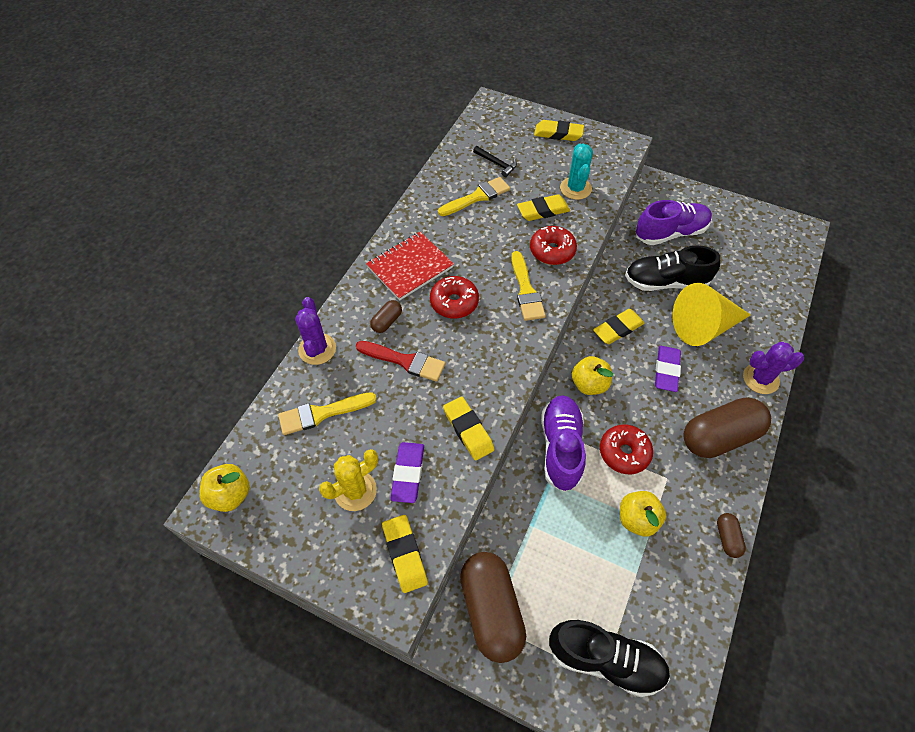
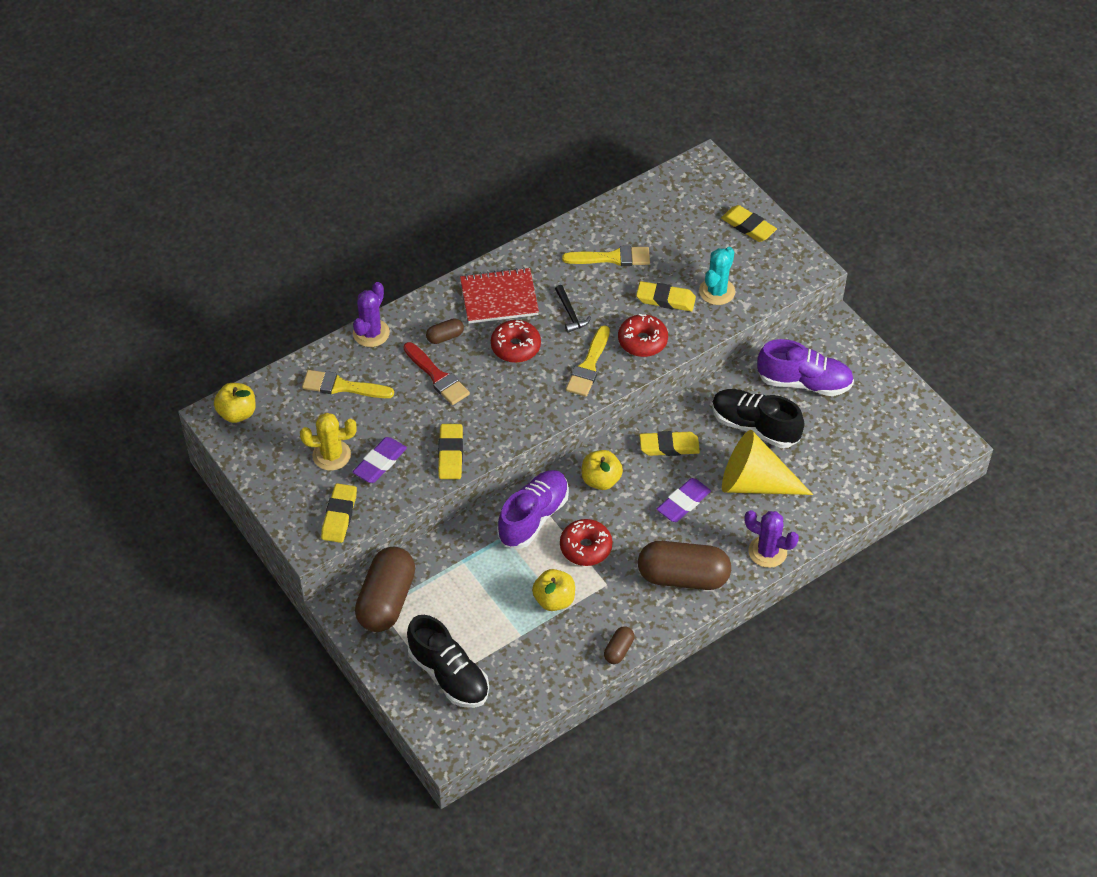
camera: 30 degrees right, 5 degrees down
(497, 164) = (658, 232): black hammer -> black hammer (570, 314)

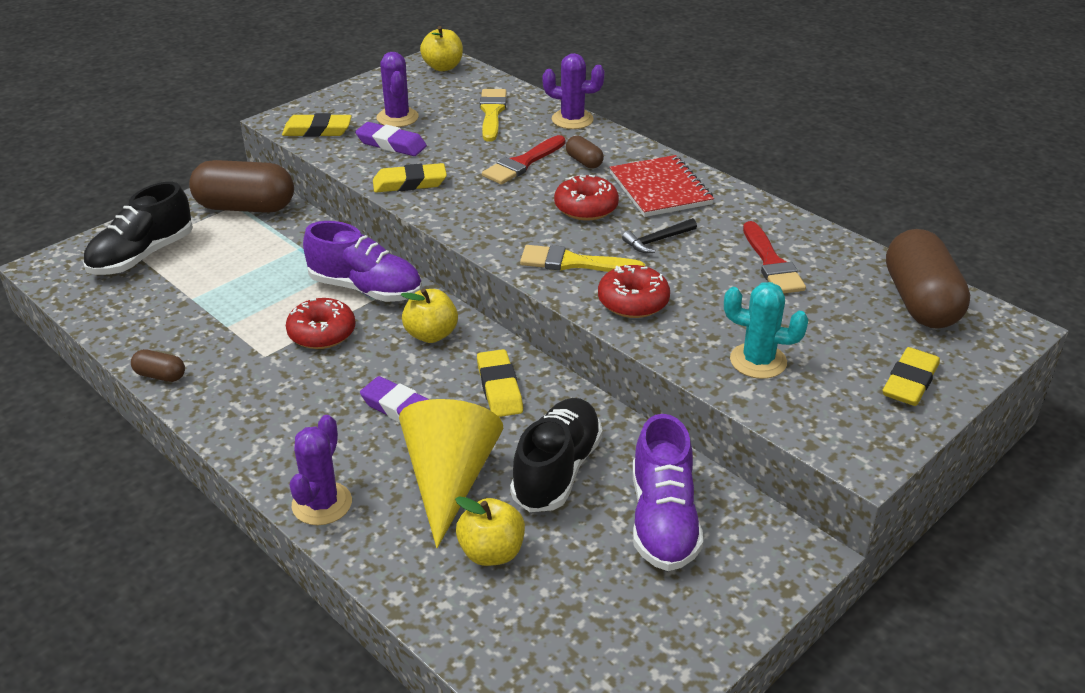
camera: 80 degrees right, 15 degrees down
(331, 455) = (397, 118): yellow cactus -> purple cactus
(554, 600) = (241, 317): yellow apple -> yellow apple (491, 552)
(612, 258) = (771, 263): yellow brush -> red brush
(665, 299) = (719, 315): yellow eraser -> none
(683, 577) = (275, 421): brown capsule -> brown capsule (920, 302)

